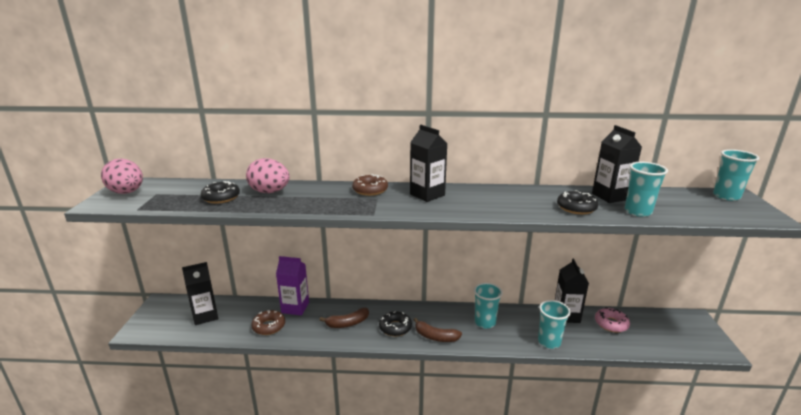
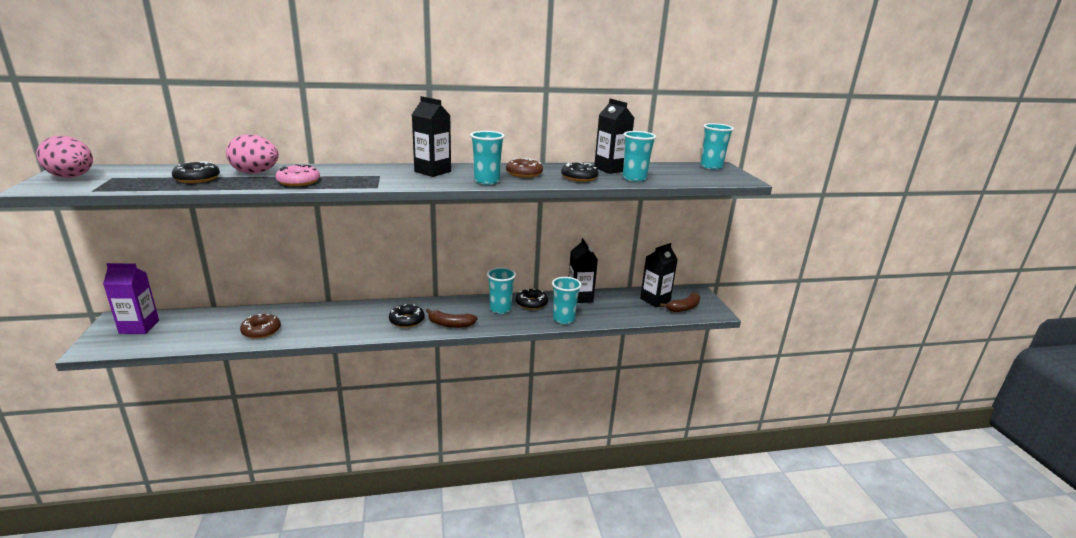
camera: 15 degrees left, 0 degrees up
(205, 316) = (180, 327): black carton -> black carton (655, 300)
(295, 307) = (290, 312): purple carton -> purple carton (139, 327)
(348, 323) = (353, 321): brown banana -> brown banana (684, 308)
(370, 190) = (371, 169): brown donut -> brown donut (524, 173)
(479, 210) = (486, 181): none -> turquoise cup
(516, 318) = (531, 303): none -> black donut
(611, 324) = (621, 300): pink donut -> pink donut (298, 181)

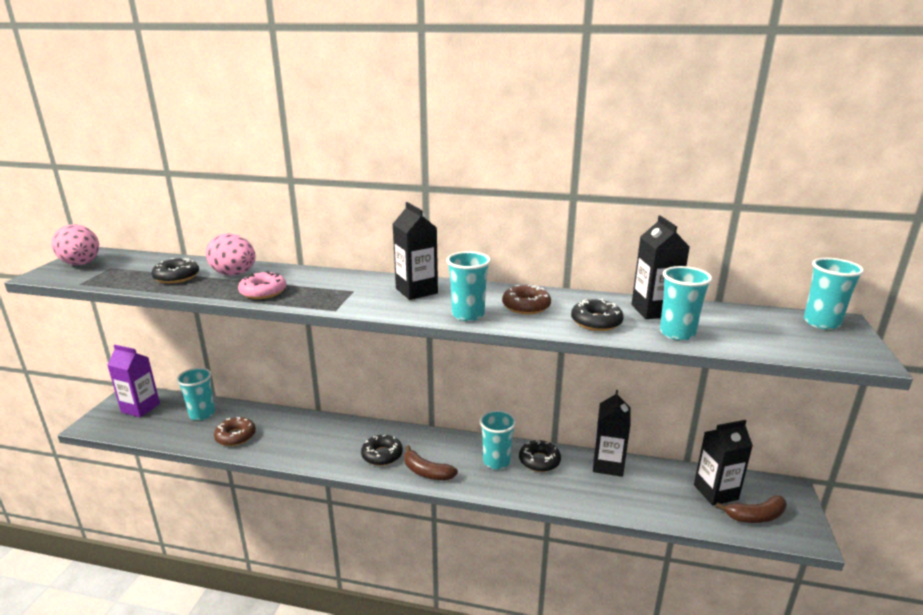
camera: 25 degrees right, 0 degrees up
(563, 319) = (569, 496): turquoise cup -> turquoise cup (202, 414)

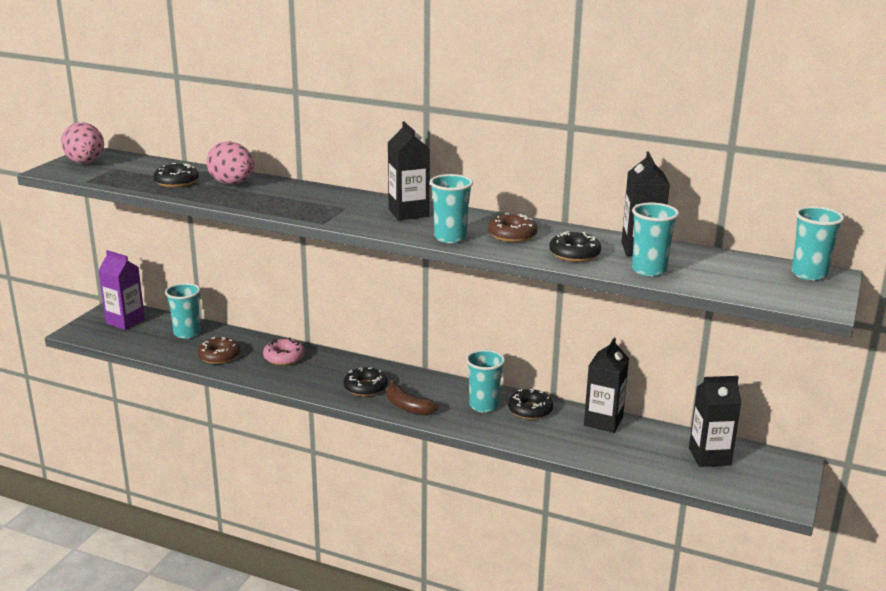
camera: 10 degrees right, 0 degrees up
(263, 292) = (258, 202): pink donut -> pink donut (284, 357)
(756, 516) = (741, 480): brown banana -> none

